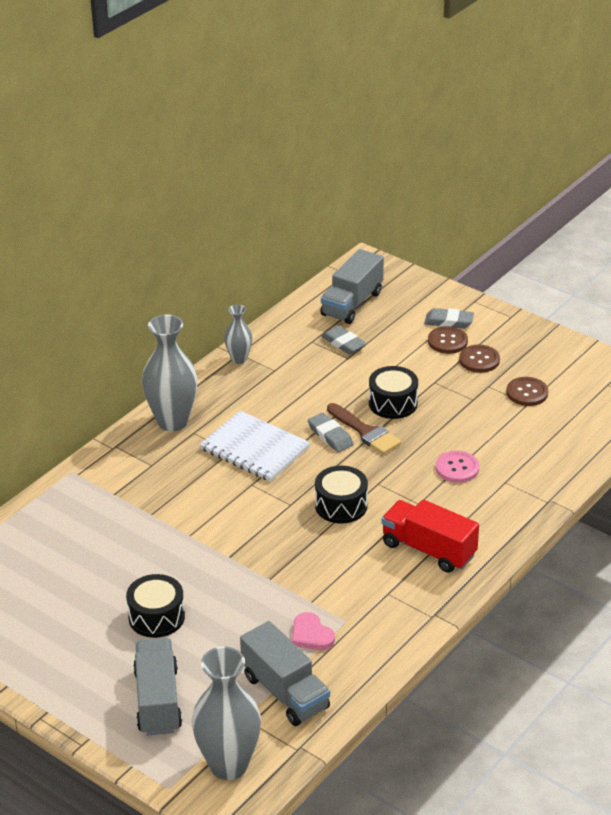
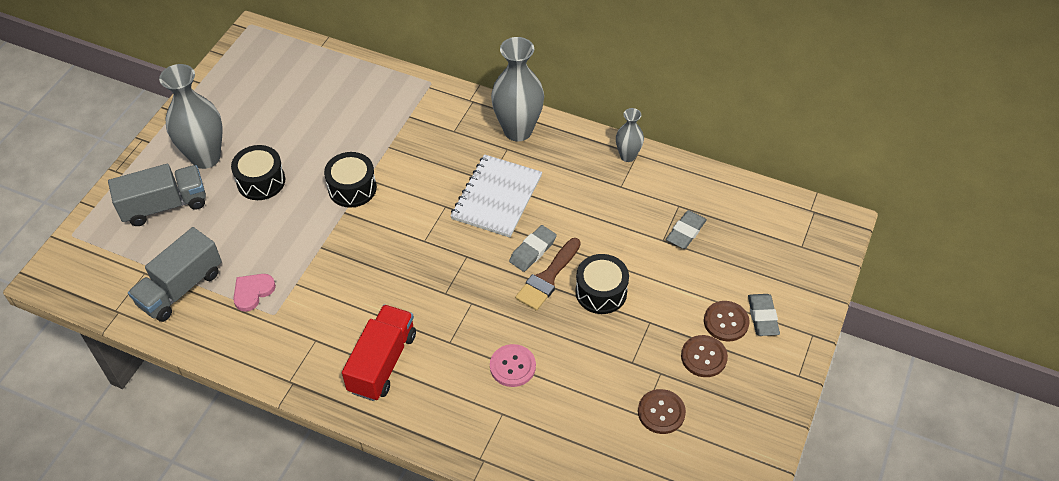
camera: 75 degrees right, 15 degrees up
(228, 765) = (96, 268): grey vase -> grey vase (205, 157)
(341, 505) = (431, 280): black drum -> black drum (352, 188)
(352, 304) = (757, 225): grey truck -> none

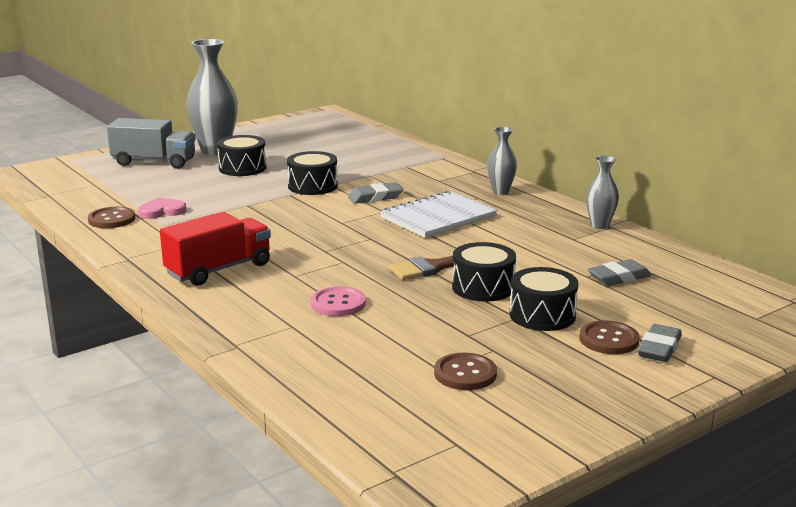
camera: 30 degrees right, 30 degrees down
(180, 288) = (110, 197): grey truck -> none
(518, 130) = (500, 191): grey vase -> grey vase, size x0.53
(533, 251) = (439, 250): grey eraser -> grey eraser (375, 197)
(665, 311) = (542, 315): none -> black drum
(704, 357) = (557, 354): brown button -> brown button (112, 219)

